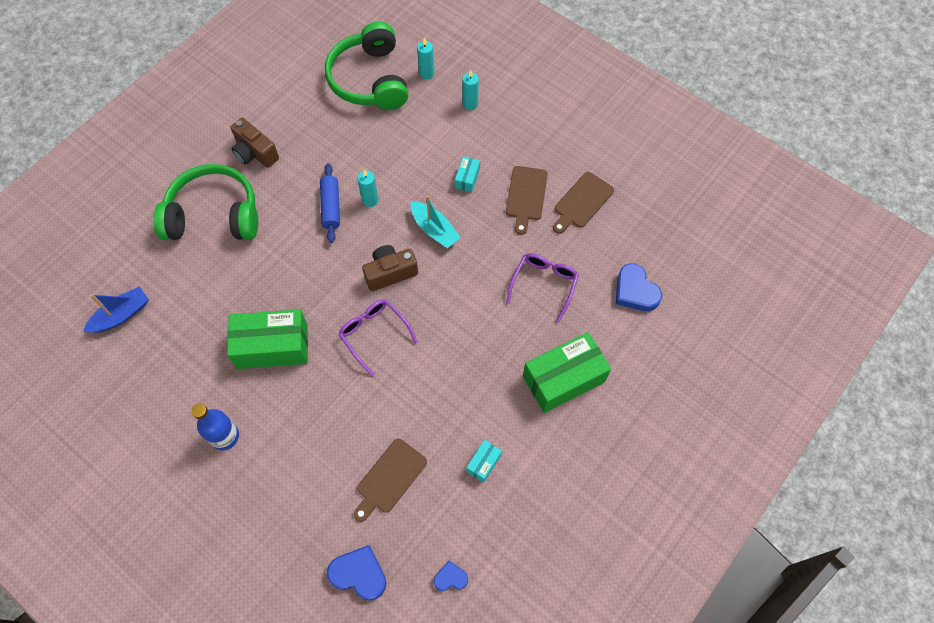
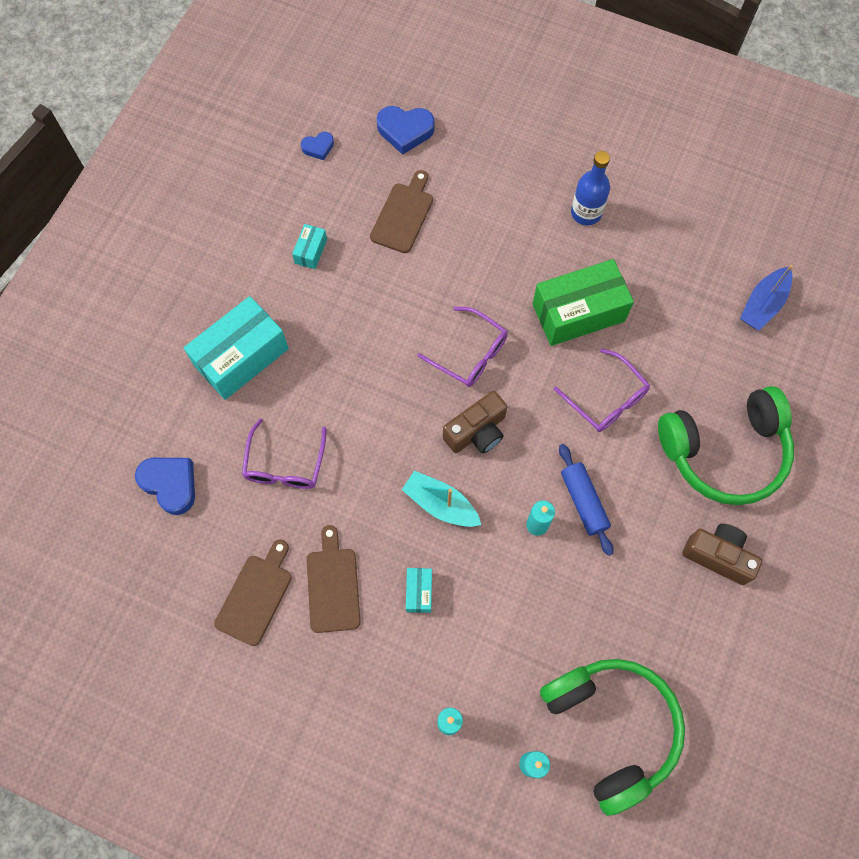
camera: 165 degrees right, 5 degrees up
(282, 273) = (606, 399): none -> purple glasses
(563, 379) = (241, 357): green box -> turquoise box

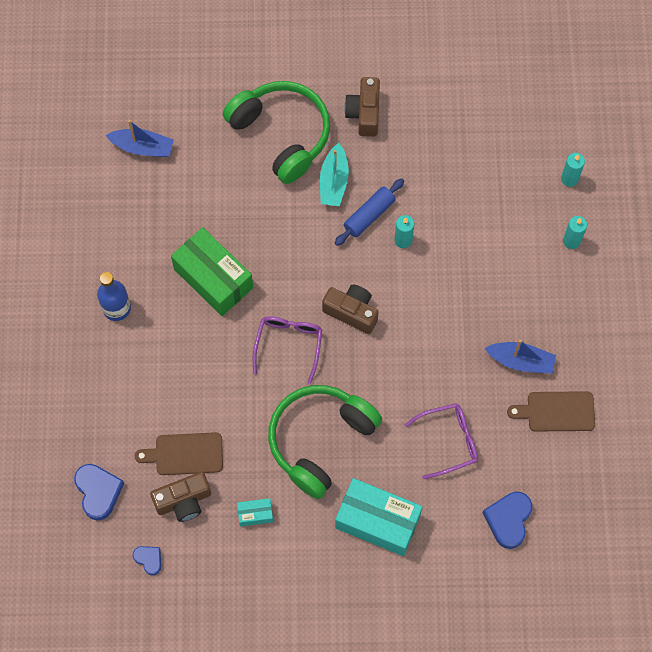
camera: 115 degrees left, 0 degrees up
(333, 585) = (521, 361): brown cutting board -> blue boat
(357, 196) = (183, 501): none -> brown camera
(419, 592) = (494, 299): turquoise box -> none
(440, 504) = (421, 313): turquoise boat -> turquoise boat (334, 181)
(606, 399) = (278, 230): purple glasses -> none
(611, 728) = (519, 138): green headphones -> green headphones (320, 440)

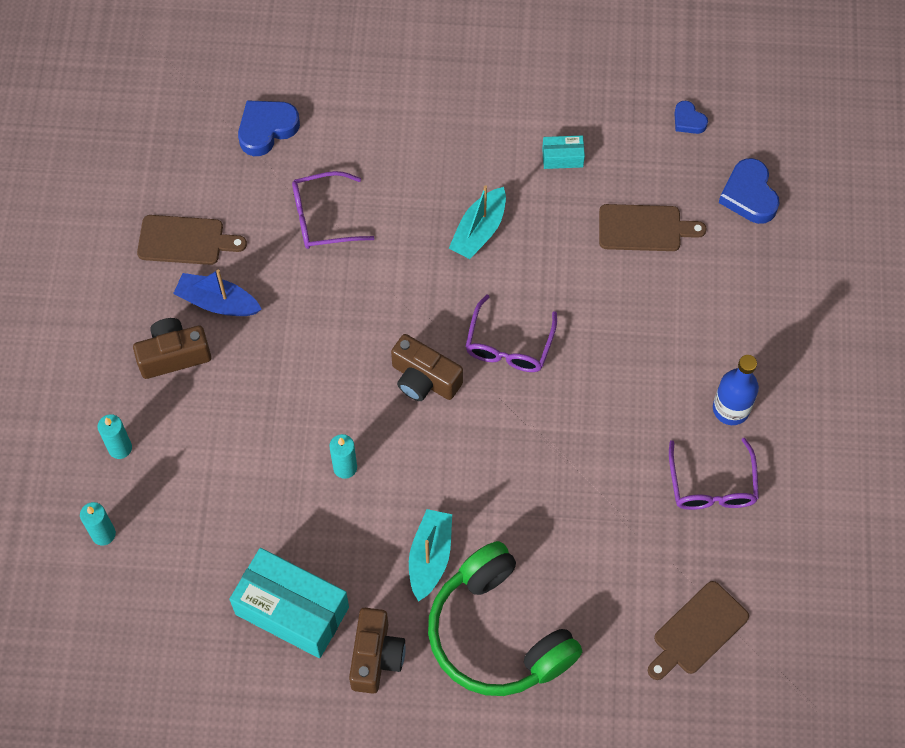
camera: 175 degrees left, 5 degrees down
(131, 249) = (712, 485): none -> purple glasses
(142, 147) = (697, 631): blue boat -> brown cutting board
(183, 501) = (647, 178): brown camera -> brown camera (174, 355)
(213, 278) = (602, 437): green box -> none
(320, 440) = (479, 231): green headphones -> turquoise boat
(369, 215) = (386, 505): blue rolling pin -> none
(377, 521) = (419, 139): turquoise box -> turquoise box (292, 610)
(508, 520) = (266, 129): blue heart -> blue heart turned 150 degrees counterclockwise

